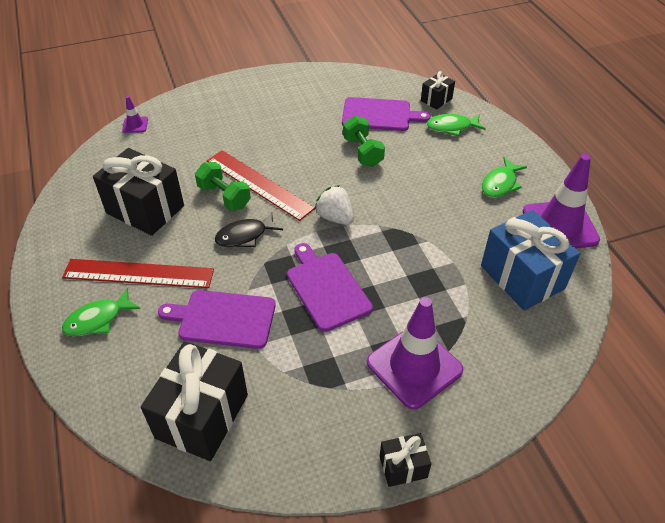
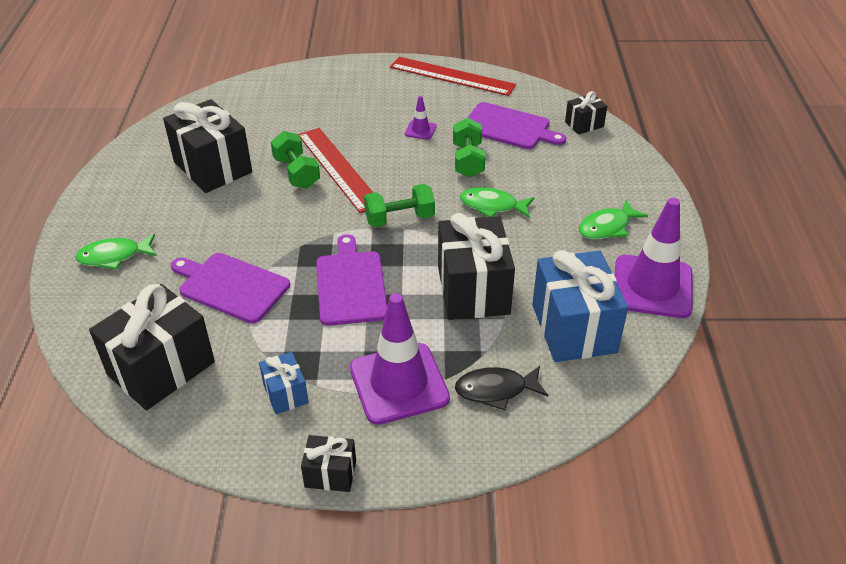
camera: 20 degrees right, 5 degrees down
(135, 125) = (247, 86): purple traffic cone -> purple traffic cone (420, 130)
(138, 273) = (174, 225): red ruler -> red ruler (452, 76)
(245, 236) = (296, 214): black fish -> black fish (496, 390)
(325, 405) = (285, 393): none -> blue gift
(335, 217) = (399, 219): white strawberry -> green dumbbell
(428, 265) = (473, 290): none -> black gift
(452, 127) = (585, 156): green fish -> green fish (492, 206)

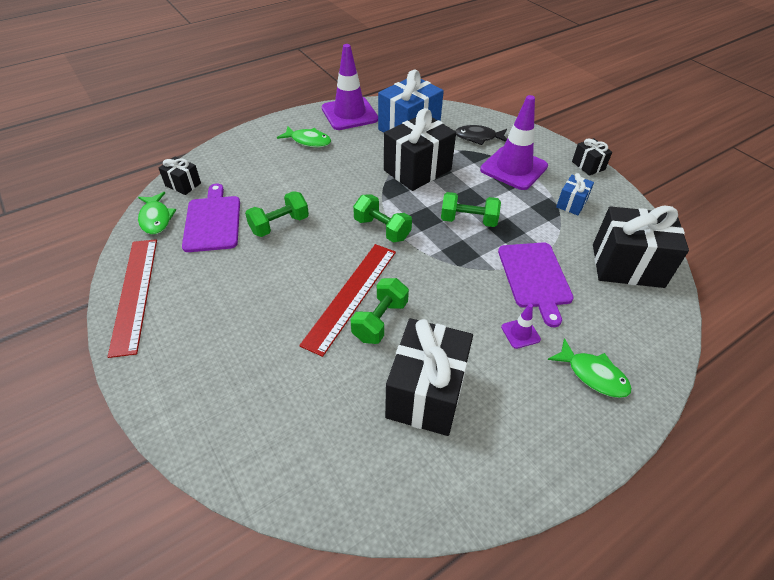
camera: 125 degrees left, 5 degrees up
(350, 285) = (468, 220): purple cutting board -> green dumbbell
(420, 130) = (252, 271): purple traffic cone -> purple traffic cone (520, 333)
(492, 206) = (327, 192): green fish -> green fish (156, 218)
(496, 390) = (478, 137): black fish -> black fish turned 135 degrees clockwise

